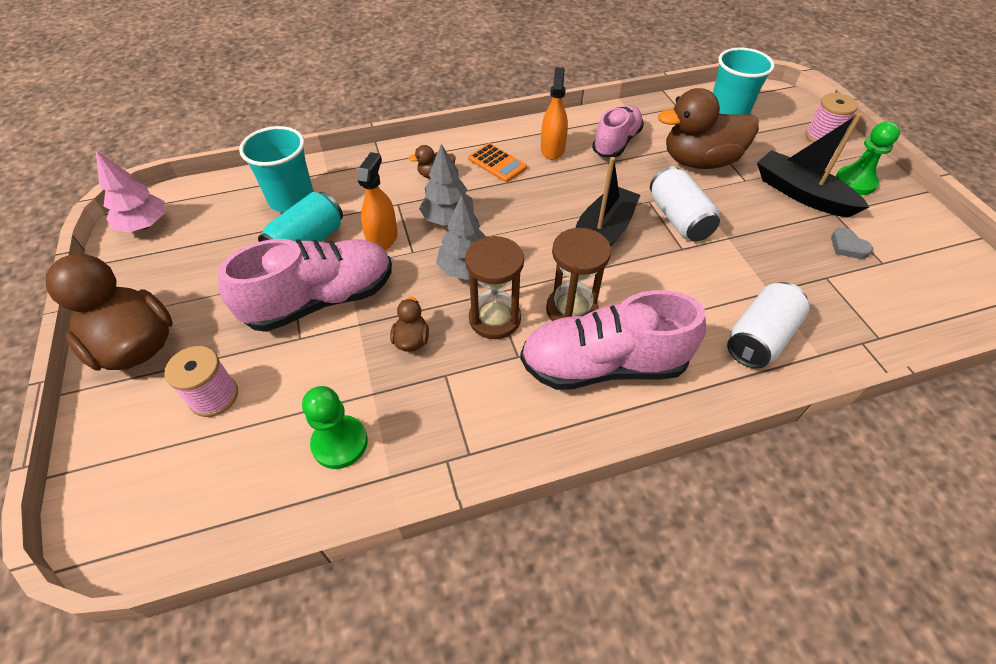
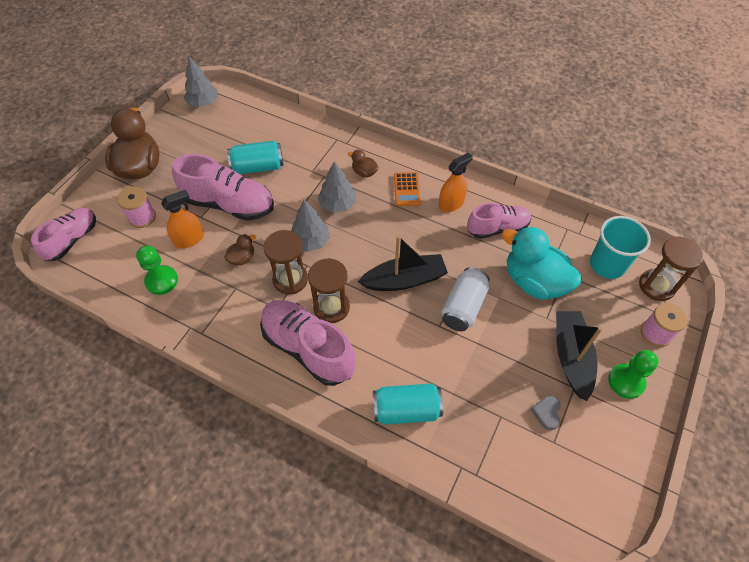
camera: 45 degrees right, 5 degrees up
(129, 506) = (72, 240): none -> pink shoe
(144, 225) = (203, 103): pink tree -> grey tree
(291, 199) = (278, 135): turquoise cup -> none
(382, 239) = (293, 192): orange spray bottle -> orange spray bottle (189, 239)
(699, 161) = (534, 282): brown duck -> turquoise duck
(759, 338) = (406, 410): white can -> turquoise can
(776, 107) = (656, 286): none -> brown hourglass

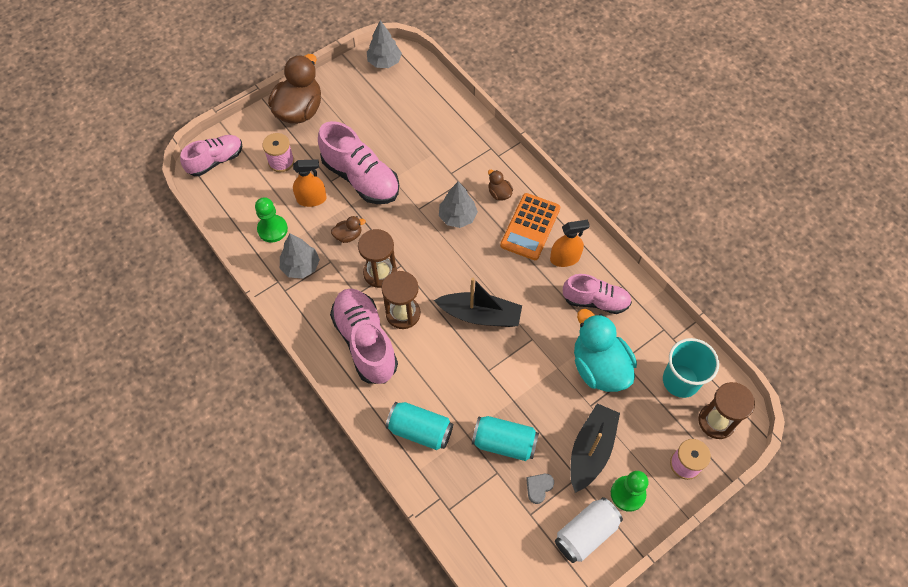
camera: 25 degrees right, 5 degrees up
(258, 167) = (403, 150): turquoise can -> turquoise can (504, 443)
(310, 241) = (415, 244): grey tree -> grey tree (301, 266)
(406, 189) = (530, 227): orange calculator -> orange calculator, size x1.58
(463, 307) = (519, 363): white can -> white can (586, 533)

